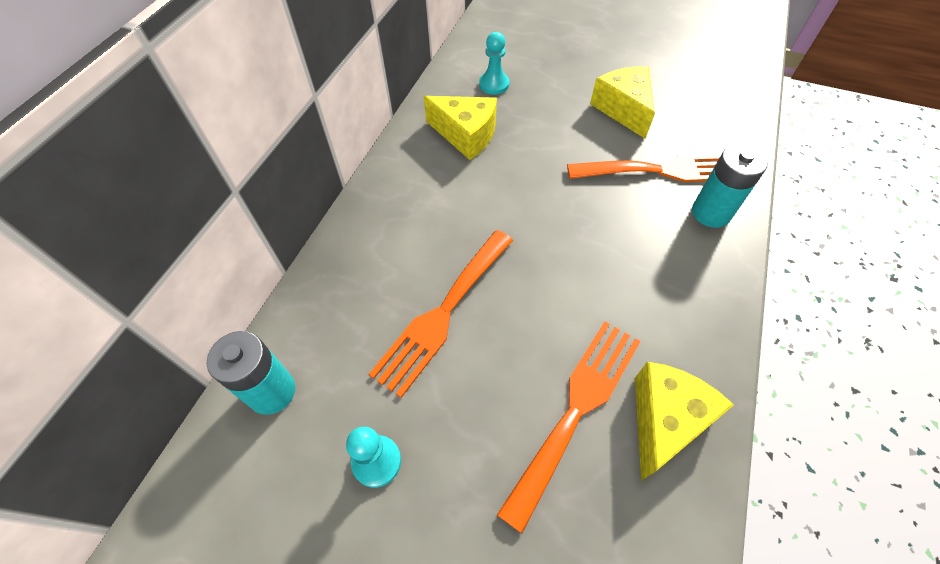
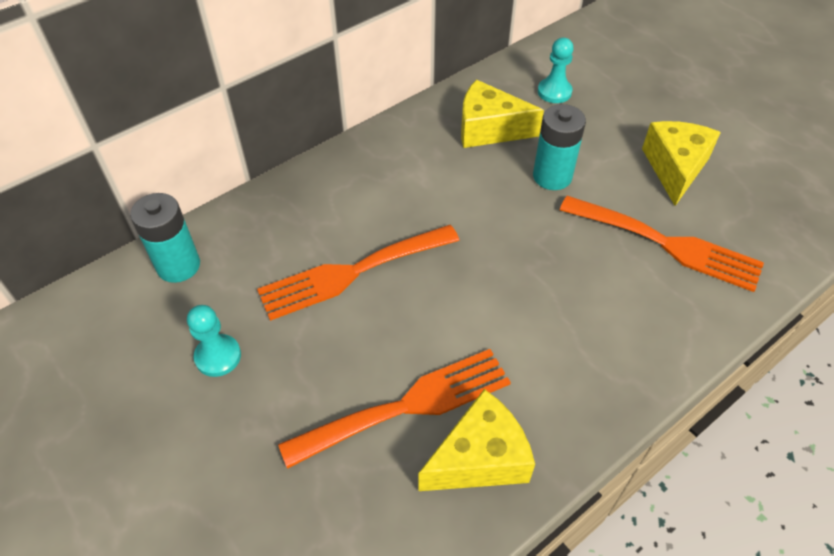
camera: 30 degrees right, 5 degrees down
(466, 135) = (489, 129): yellow cheese -> yellow cheese turned 135 degrees clockwise
(710, 213) = (686, 307): turquoise battery -> turquoise battery (552, 176)

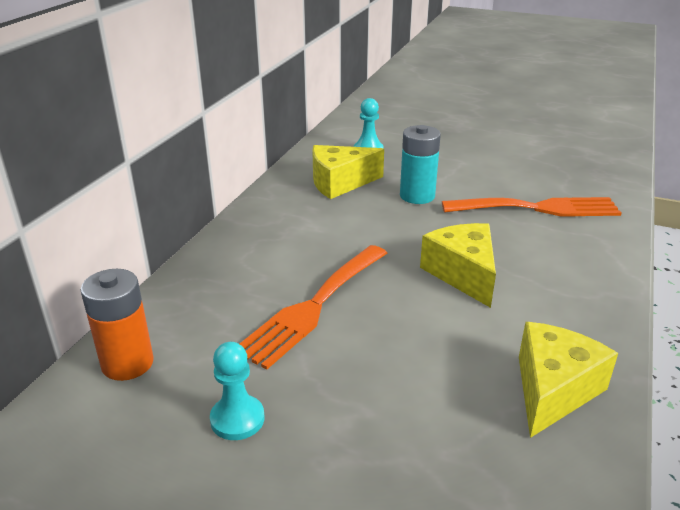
camera: 30 degrees left, 20 degrees down
(178, 266) = (127, 363): turquoise battery -> orange battery
(408, 405) = (457, 379): orange fork -> none
(675, 168) = (497, 167): yellow cheese -> yellow cheese (463, 274)

